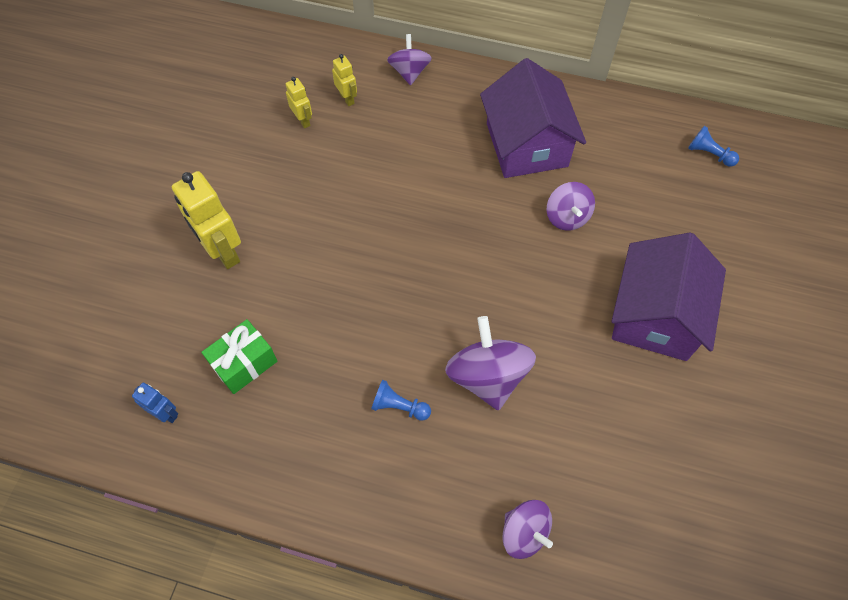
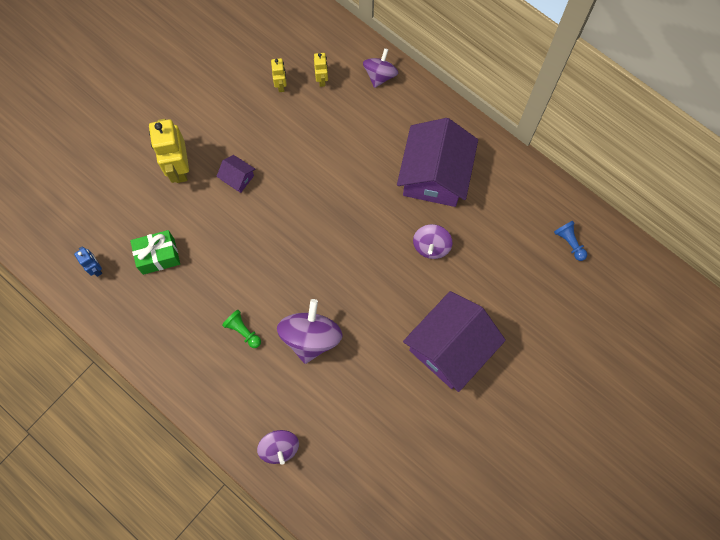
camera: 25 degrees right, 10 degrees up
(301, 234) = (237, 178): none -> purple house
(399, 406) = (243, 331): blue pawn -> green pawn

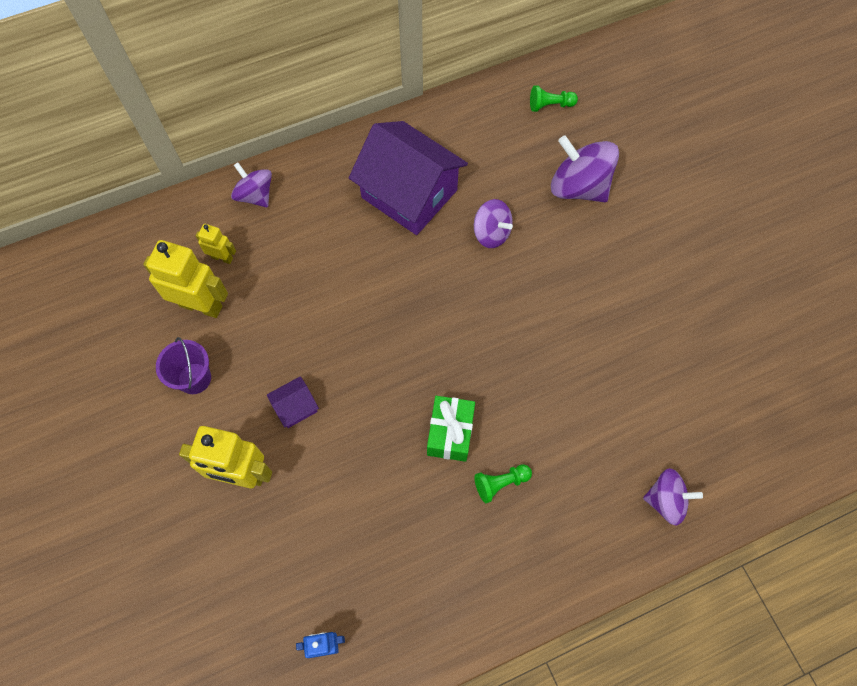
camera: 65 degrees left, 5 degrees down
(158, 256) = (350, 551): green gift -> green gift (450, 433)
(229, 107) = (194, 378): none -> purple bucket
(281, 85) = (201, 305): yellow robot -> yellow robot, size x1.93
(311, 337) = (542, 406): purple spinning top -> purple spinning top (578, 187)
(450, 347) = (617, 265): purple house -> none
(569, 242) = (550, 105): blue pawn -> green pawn

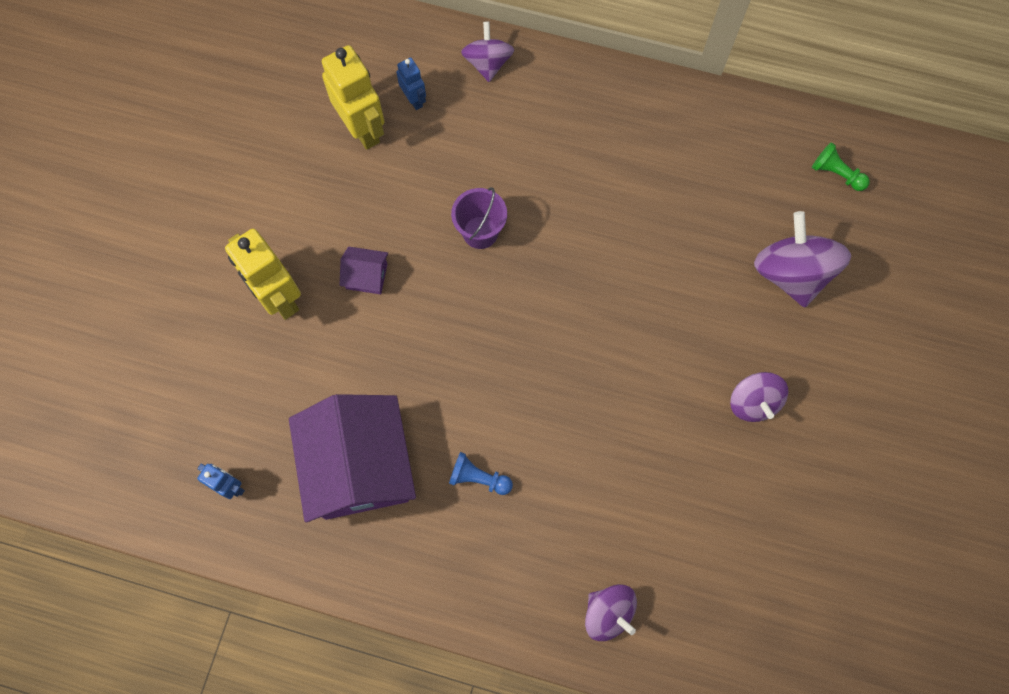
camera: 40 degrees right, 5 degrees up
(194, 378) = (307, 188): purple bucket -> purple bucket (480, 232)
(222, 257) = (414, 99): yellow robot -> blue robot
(409, 194) = (624, 161): purple house -> purple house (359, 466)
(450, 433) = (473, 401): green gift -> none
(491, 233) = (667, 254): purple spinning top -> purple spinning top (753, 402)
(500, 483) = (478, 478): green pawn -> blue pawn

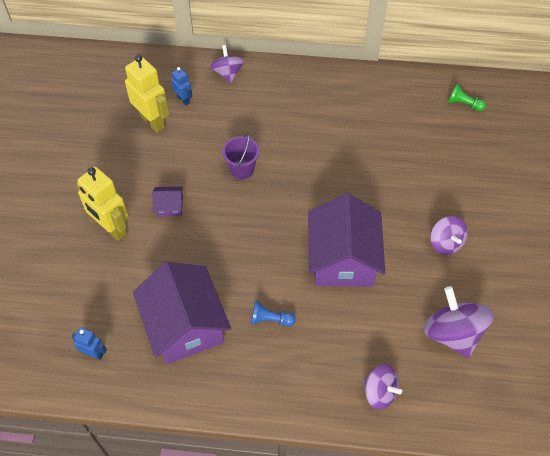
camera: 10 degrees left, 15 degrees down
(598, 402) = (343, 259): none -> purple house
(791, 273) = (450, 163): purple spinning top -> purple spinning top (452, 333)

